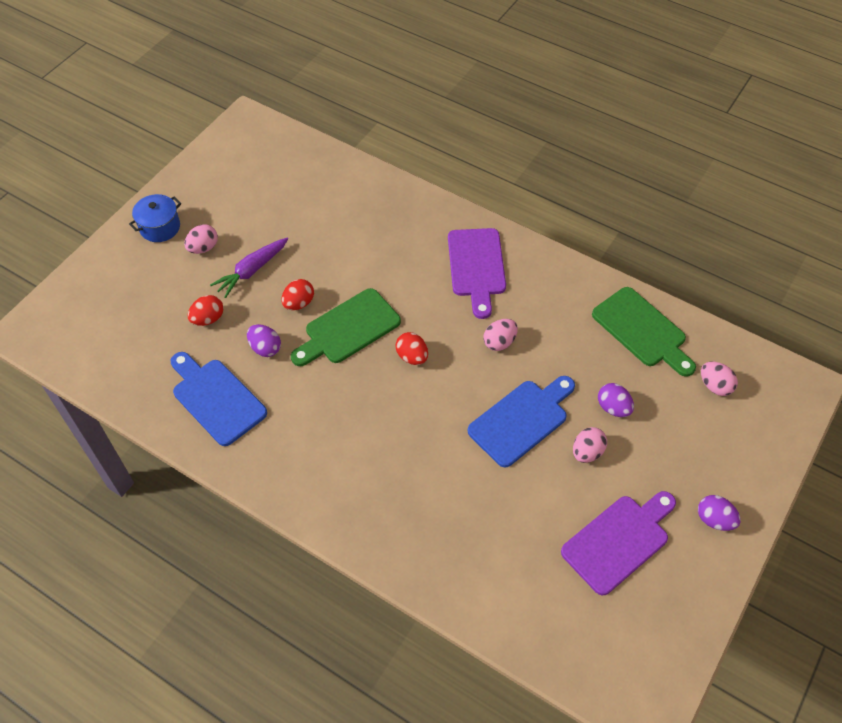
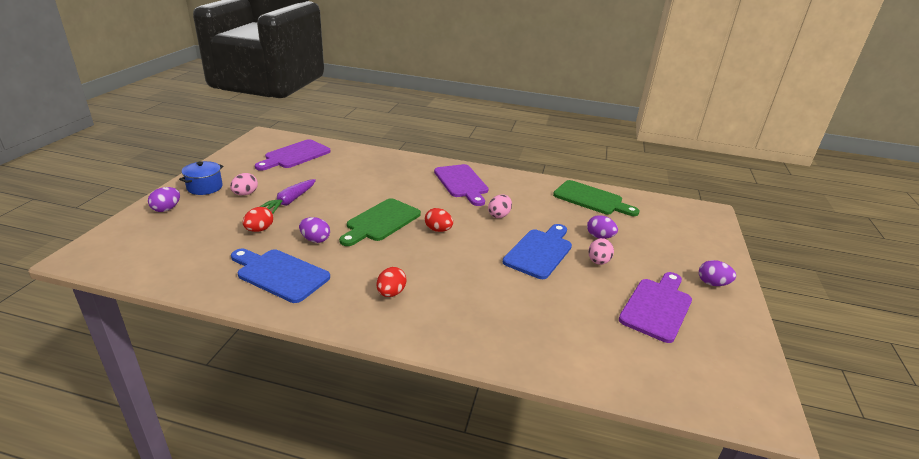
camera: 20 degrees left, 25 degrees down
(115, 263) = (166, 209): none -> purple egg
(277, 173) = (295, 155): none -> purple cutting board
(299, 303) = (335, 213): red egg -> red egg (391, 293)
(715, 386) = (656, 218): pink egg -> none

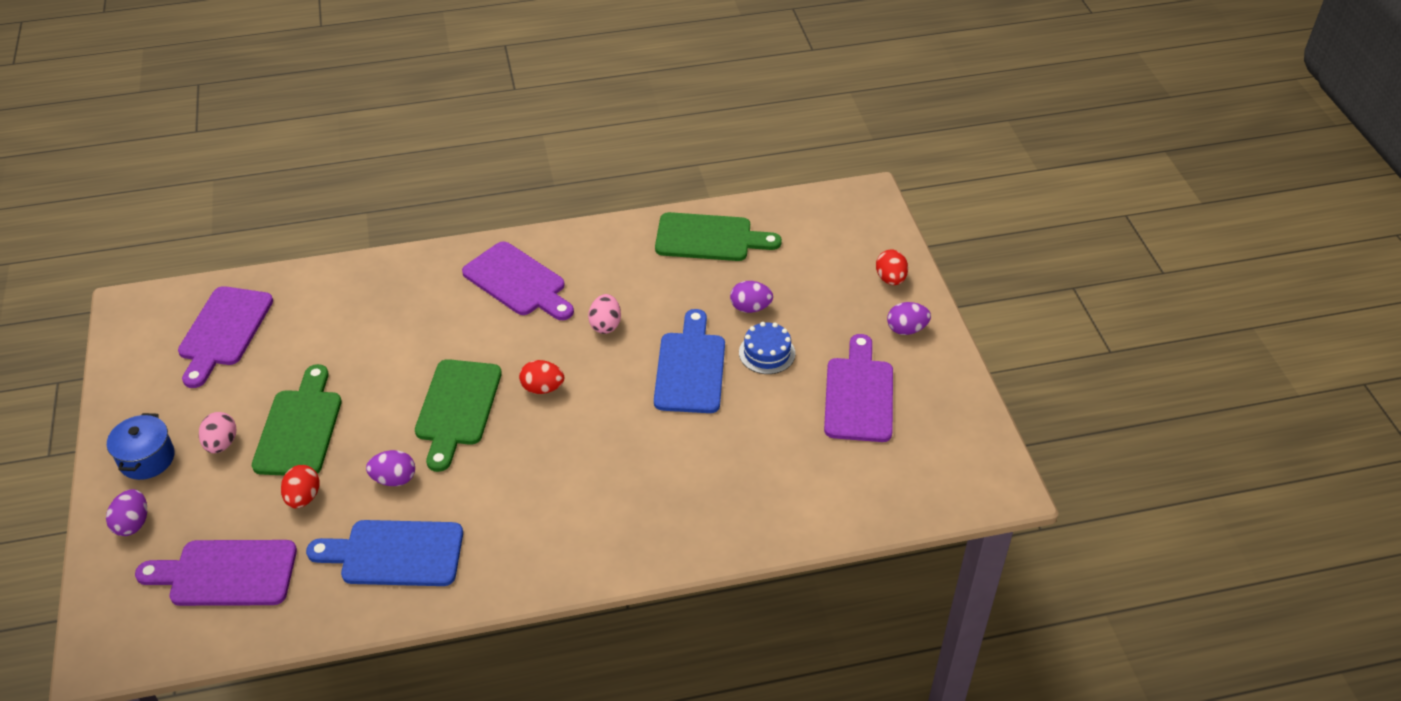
camera: 25 degrees left, 15 degrees up
(183, 247) = (226, 573): none -> purple cutting board
(290, 201) = (300, 428): purple carrot -> green cutting board
(391, 293) = (552, 516): red egg -> red egg (890, 279)
(598, 262) = (767, 353): pink egg -> blue cake

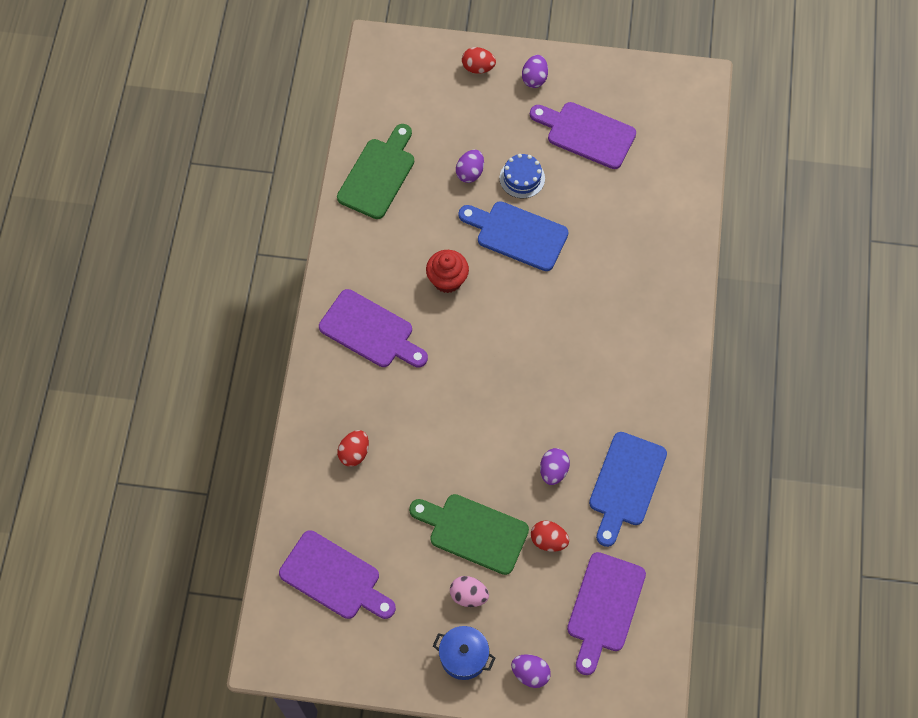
camera: 70 degrees left, 20 degrees up
(457, 408) = (496, 410): green cutting board -> none
(518, 282) = (370, 331): purple cutting board -> purple cutting board turned 60 degrees clockwise
(542, 388) = (498, 343): red egg -> red egg (354, 453)
(605, 325) = (447, 280): pink egg -> red cupcake

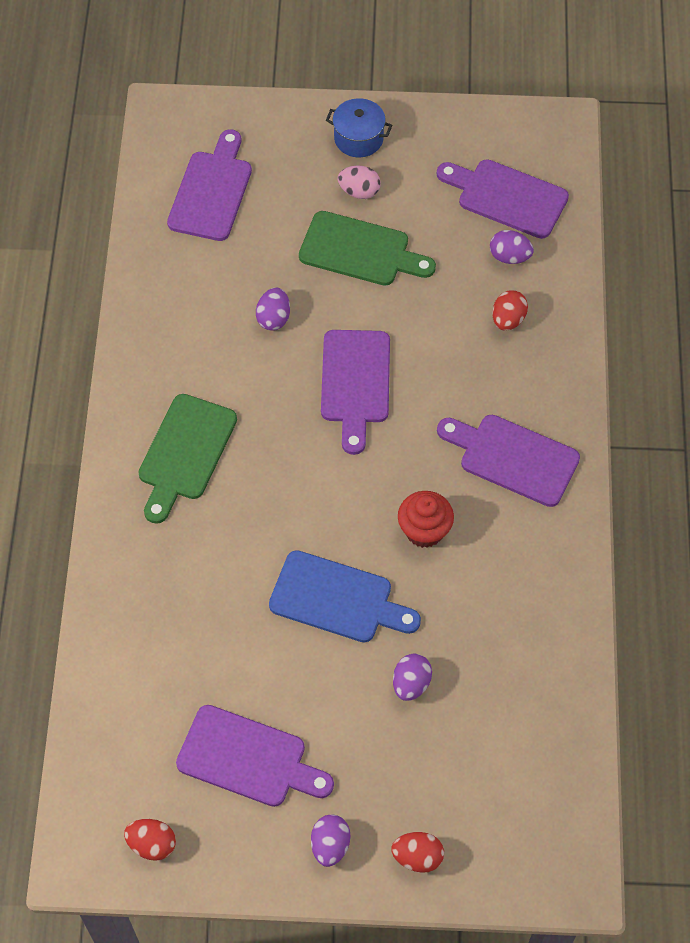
camera: 175 degrees right, 5 degrees down
(378, 175) = (539, 670): green cutting board -> green cutting board (185, 453)
(489, 405) = (355, 383): none -> purple cutting board
(522, 178) = (337, 681): blue cake -> none
(530, 673) = (288, 129): purple egg -> purple egg (509, 257)
(548, 540) = (275, 249): red egg -> red egg (152, 844)
(625, 484) = (189, 311): blue cutting board -> none

